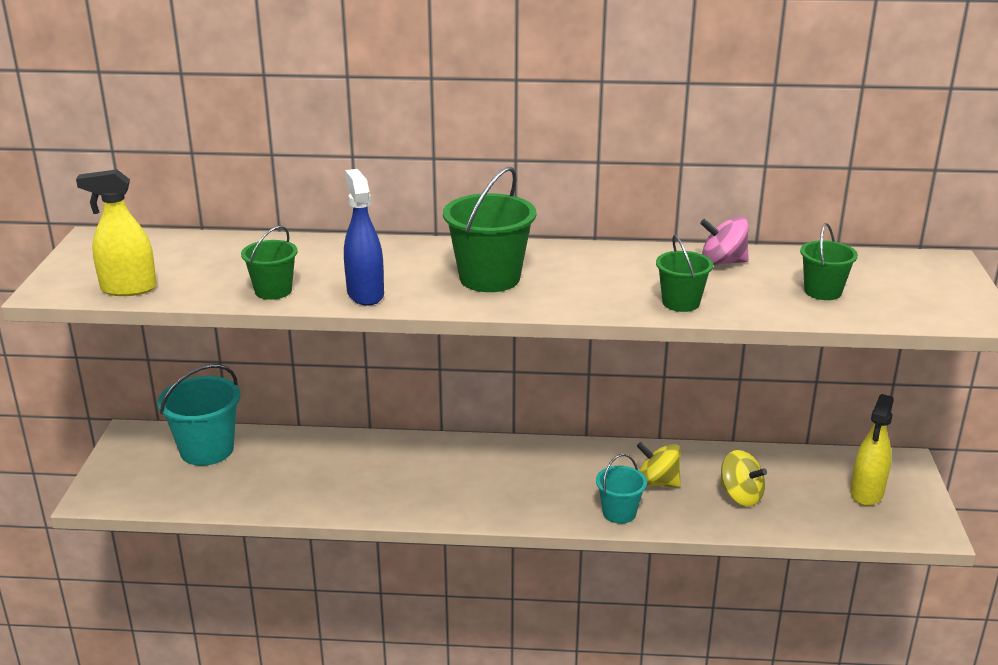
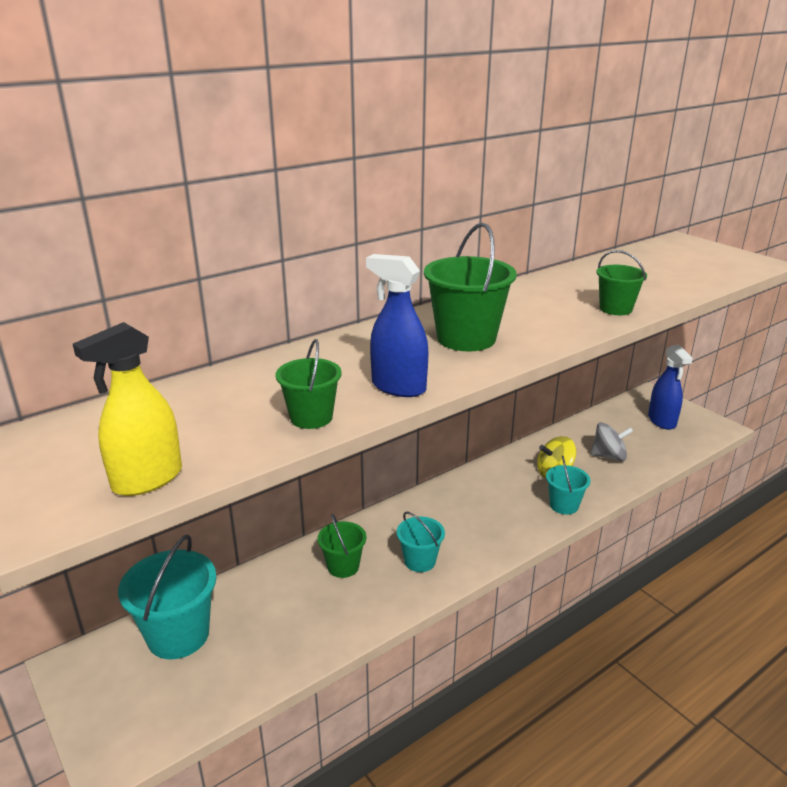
camera: 40 degrees left, 0 degrees up
(427, 490) = (420, 561): none -> turquoise bucket
(722, 262) = (581, 276): pink spinning top -> none
(740, 496) = (608, 456): yellow spinning top -> grey spinning top
(822, 291) = (667, 275): green bucket -> green bucket (343, 566)
(866, 493) = (662, 421): yellow spray bottle -> blue spray bottle

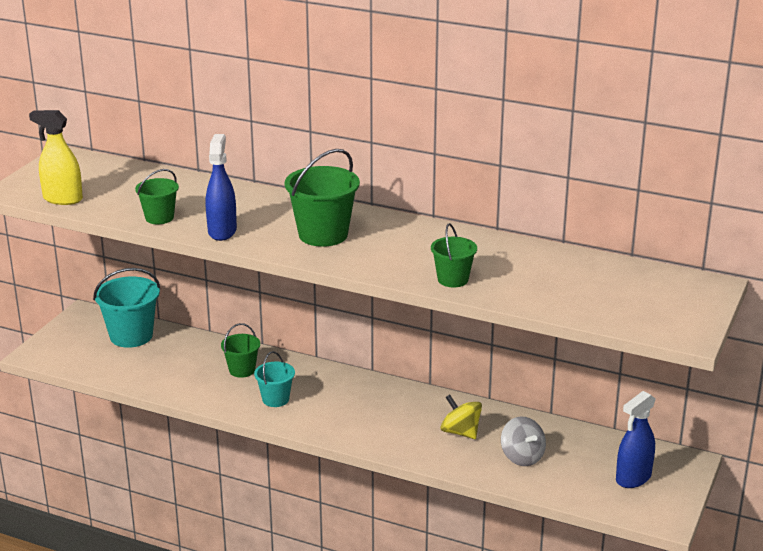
camera: 60 degrees right, 0 degrees up
(564, 505) = (412, 448): turquoise bucket -> none

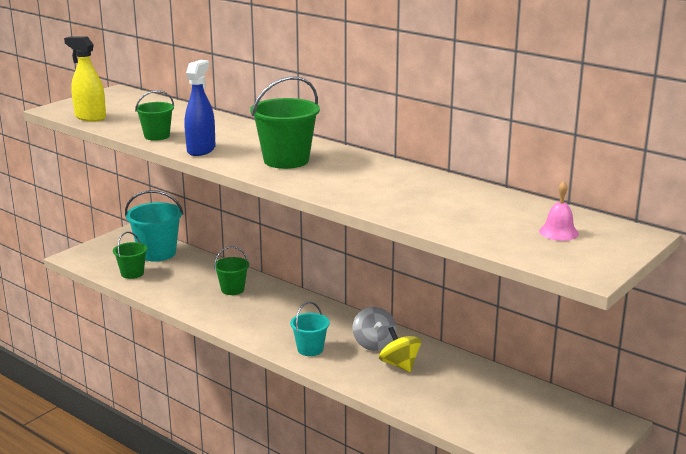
camera: 15 degrees right, 5 degrees down
(275, 399) = (248, 315): turquoise bucket -> turquoise bucket (310, 349)
(453, 279) = (380, 204): green bucket -> green bucket (132, 273)
(522, 457) = (448, 394): grey spinning top -> grey spinning top (374, 343)
(633, 478) = (550, 429): blue spray bottle -> none
(639, 292) = (558, 232): none -> pink bell

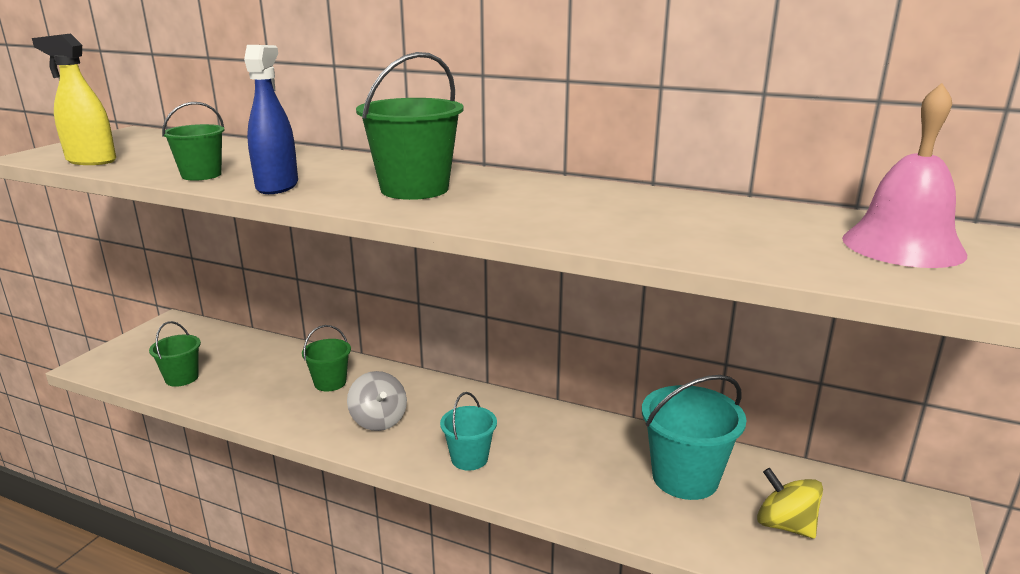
camera: 15 degrees left, 0 degrees up
(157, 253) = (213, 345): turquoise bucket -> turquoise bucket (685, 478)
(374, 343) = (552, 435): grey spinning top -> grey spinning top (378, 420)
(399, 365) = (602, 463): yellow spinning top -> yellow spinning top (785, 525)
(558, 232) = (903, 246): pink bell -> pink bell, size x1.84

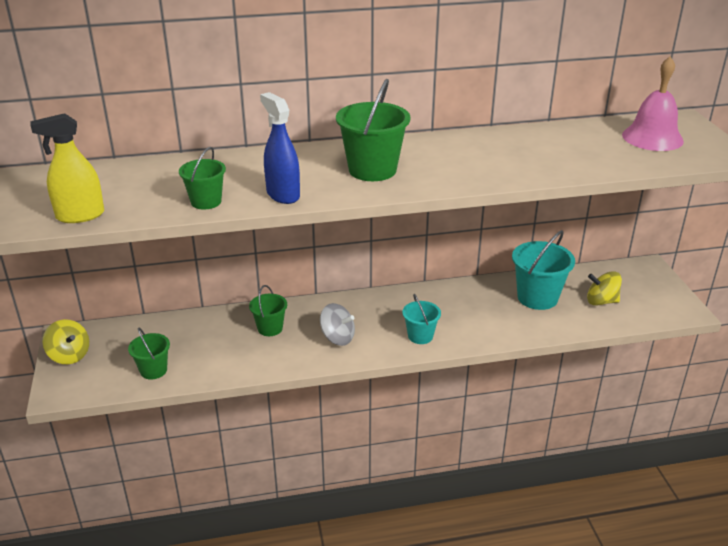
camera: 35 degrees left, 10 degrees up
(148, 338) = (69, 355): none -> yellow spinning top

